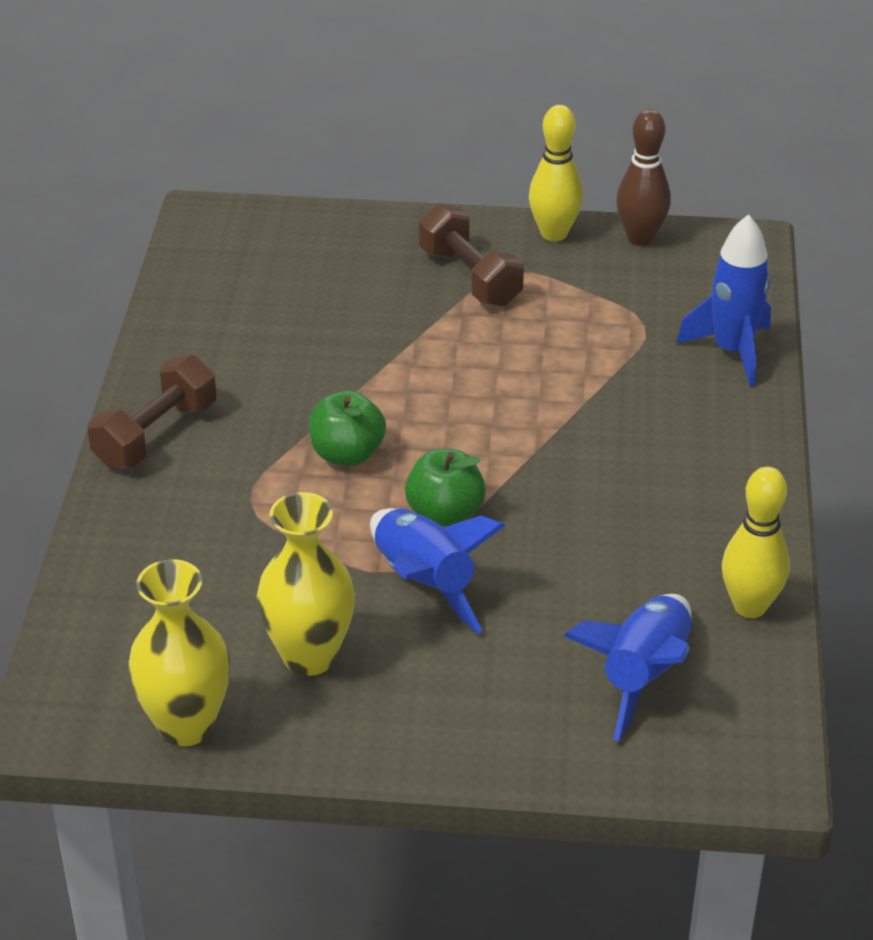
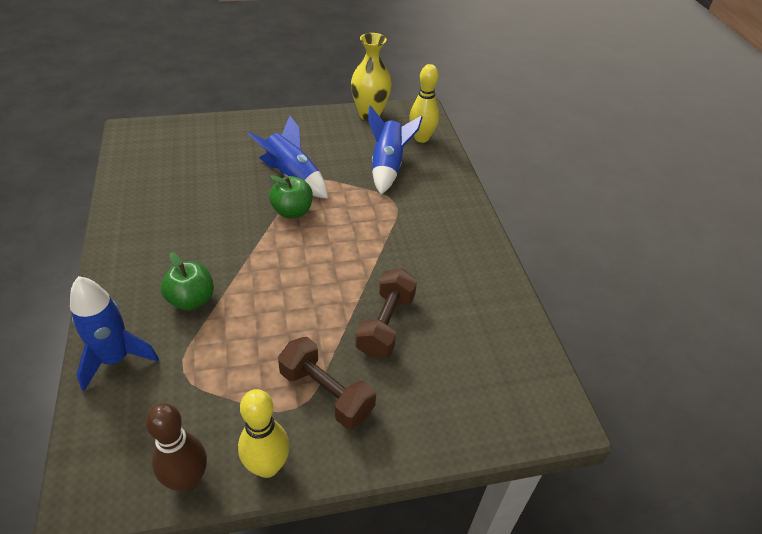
camera: 160 degrees right, 5 degrees up
(156, 435) = (465, 228): brown dumbbell -> brown dumbbell (385, 324)
(309, 656) = (333, 143): yellow vase -> none
(347, 454) = (357, 235): green apple -> green apple (191, 300)
(643, 675) = (183, 155): blue rocket -> blue rocket (388, 166)
(750, 606) = (127, 190): yellow bowling pin -> yellow bowling pin (421, 138)

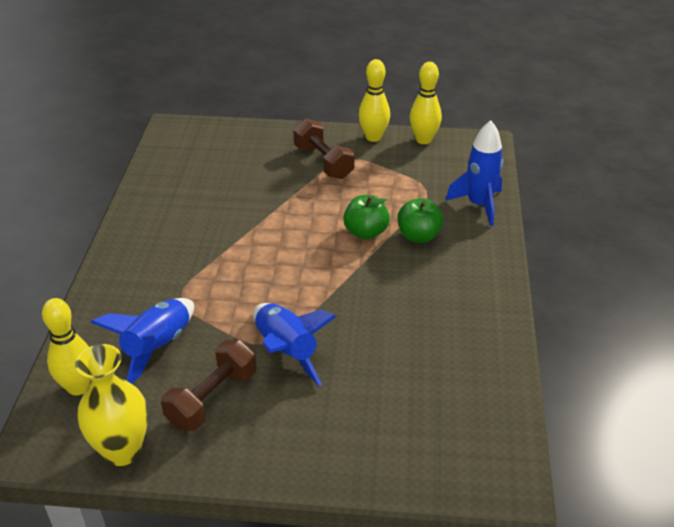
camera: 160 degrees left, 5 degrees down
(187, 480) = (423, 140): brown bowling pin -> yellow bowling pin
(292, 211) = (302, 305): green apple -> green apple (365, 232)
(385, 324) = (258, 192): brown dumbbell -> brown dumbbell (212, 398)

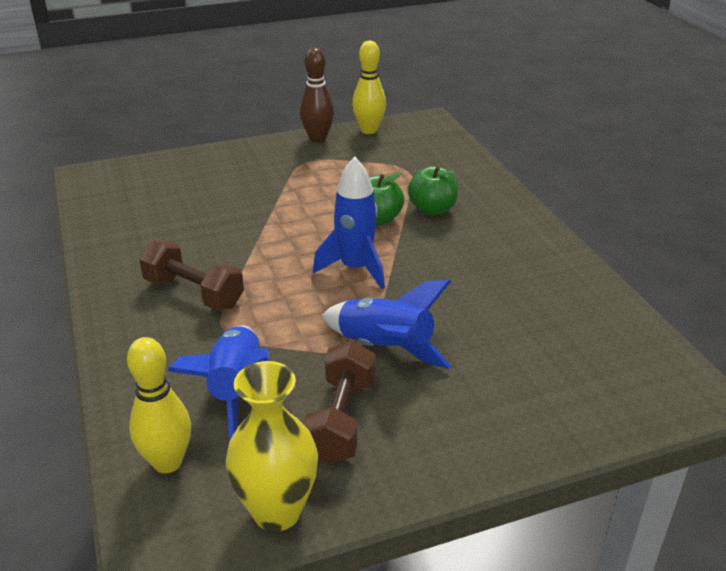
camera: 25 degrees left, 5 degrees down
(323, 162) = (284, 170): brown dumbbell -> brown dumbbell (194, 293)
(373, 137) = (317, 138): yellow bowling pin -> brown bowling pin
(479, 205) = (466, 171): blue rocket -> blue rocket (355, 268)

